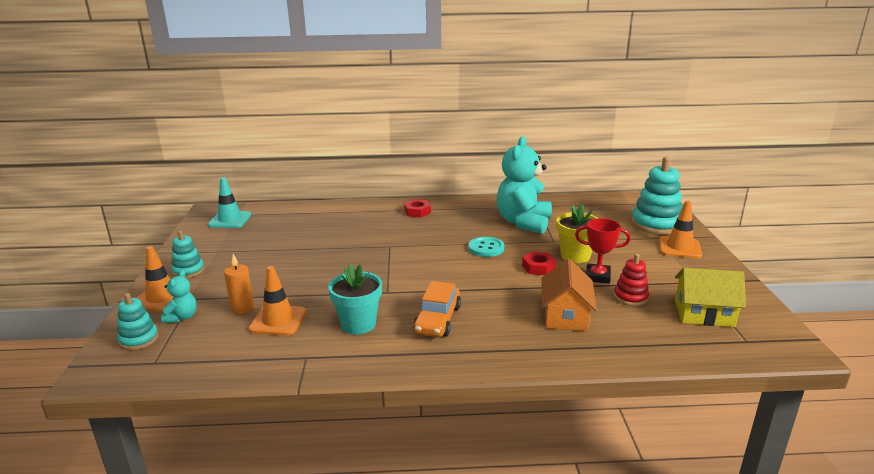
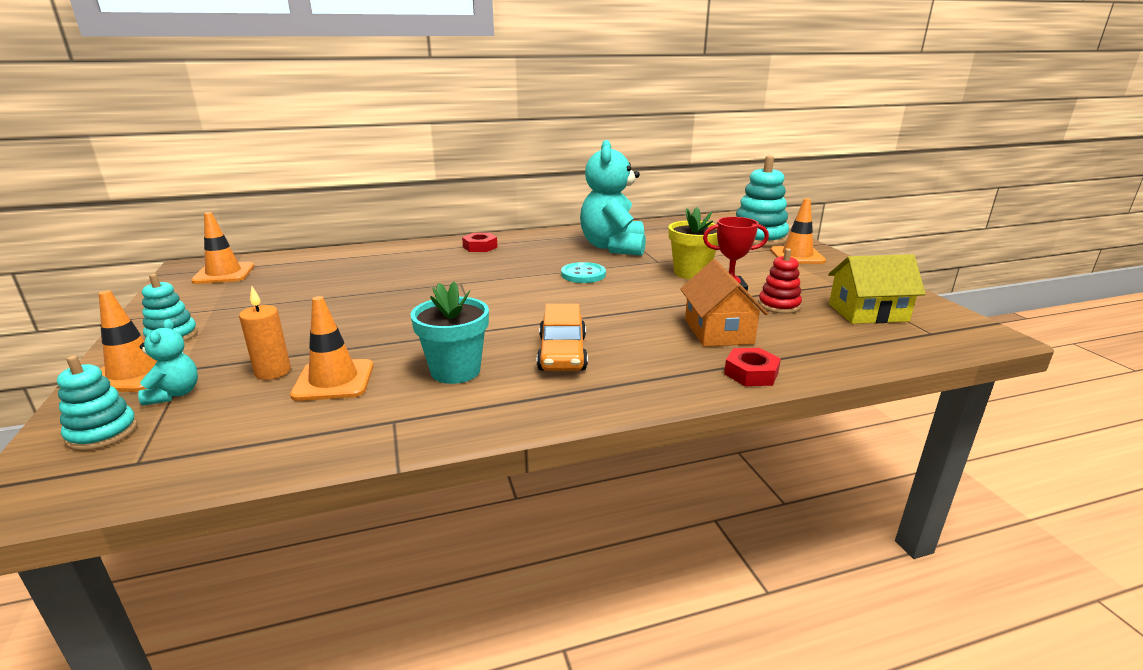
camera: 15 degrees left, 0 degrees up
(230, 220) = (224, 274): turquoise traffic cone -> orange traffic cone
(538, 267) = (656, 287): red nut -> red nut (751, 373)

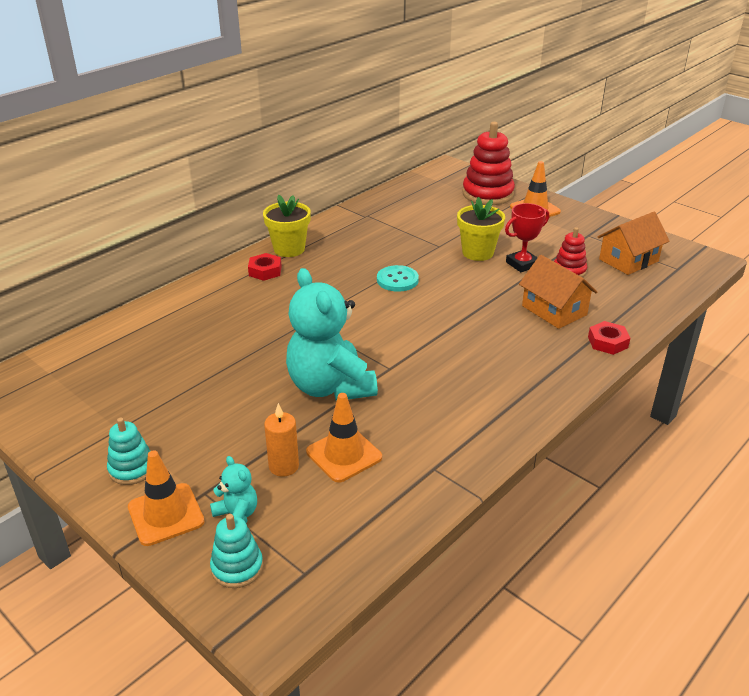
camera: 30 degrees left, 10 degrees up
(224, 274) = (52, 384): orange traffic cone -> none
(455, 371) = (421, 412): turquoise flower pot -> none
(520, 239) = (289, 249): none -> yellow flower pot
(562, 353) = (475, 368): orange car -> none
(613, 247) = (385, 238): turquoise teddy bear -> turquoise teddy bear (330, 387)
(758, 238) = (487, 194): turquoise stacking toy -> red stacking toy
(868, 312) = (628, 260): yellow house -> orange house

